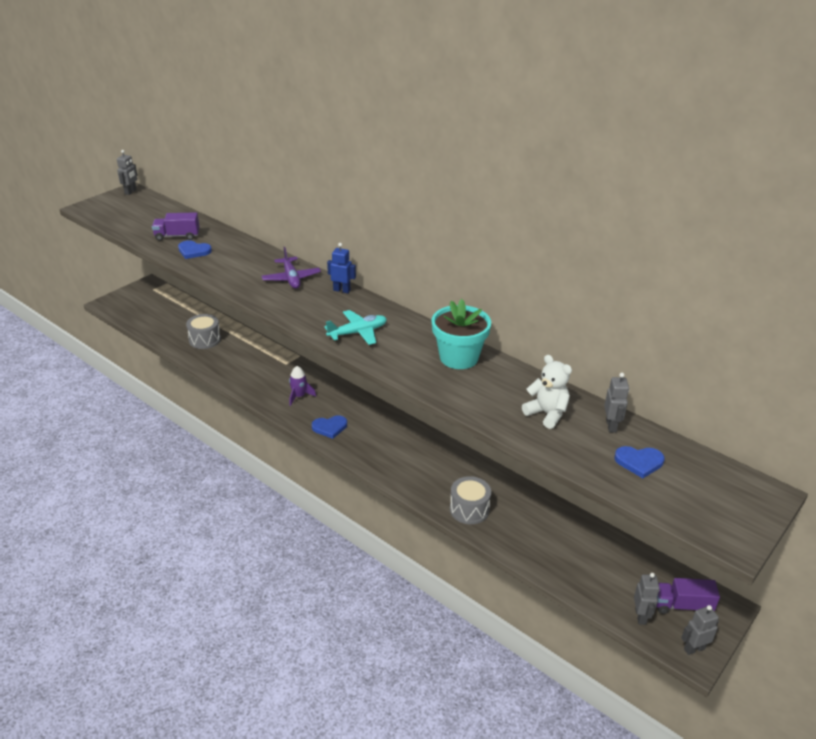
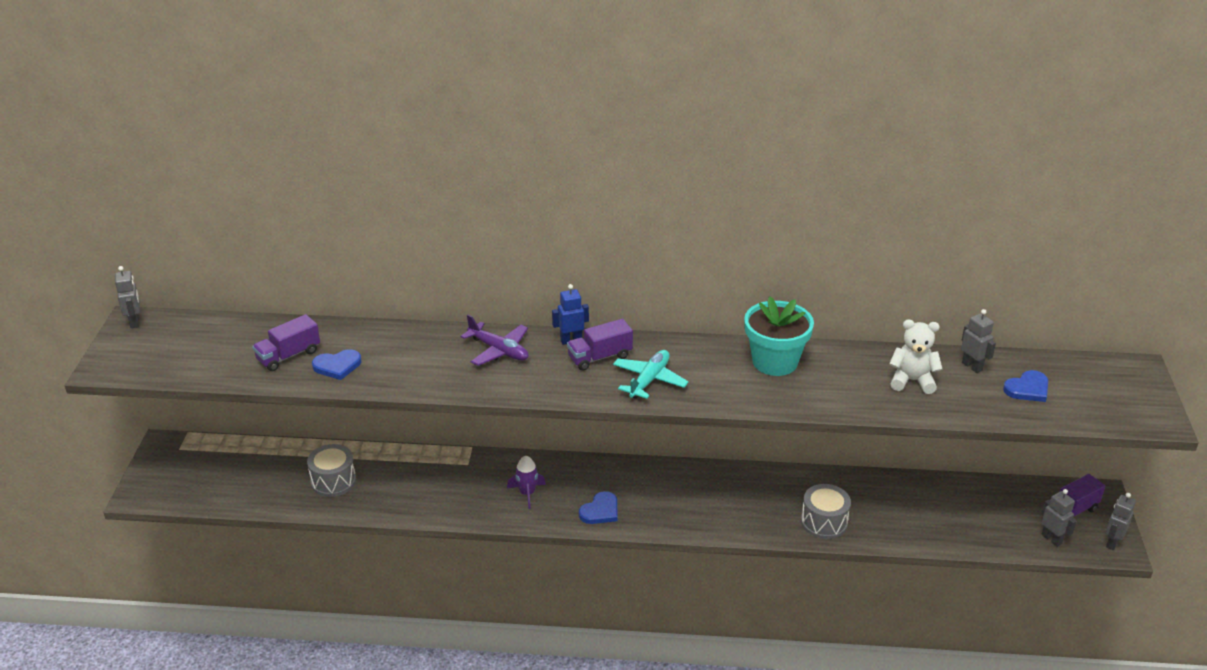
camera: 35 degrees left, 0 degrees up
(346, 307) = (600, 357): none -> purple truck

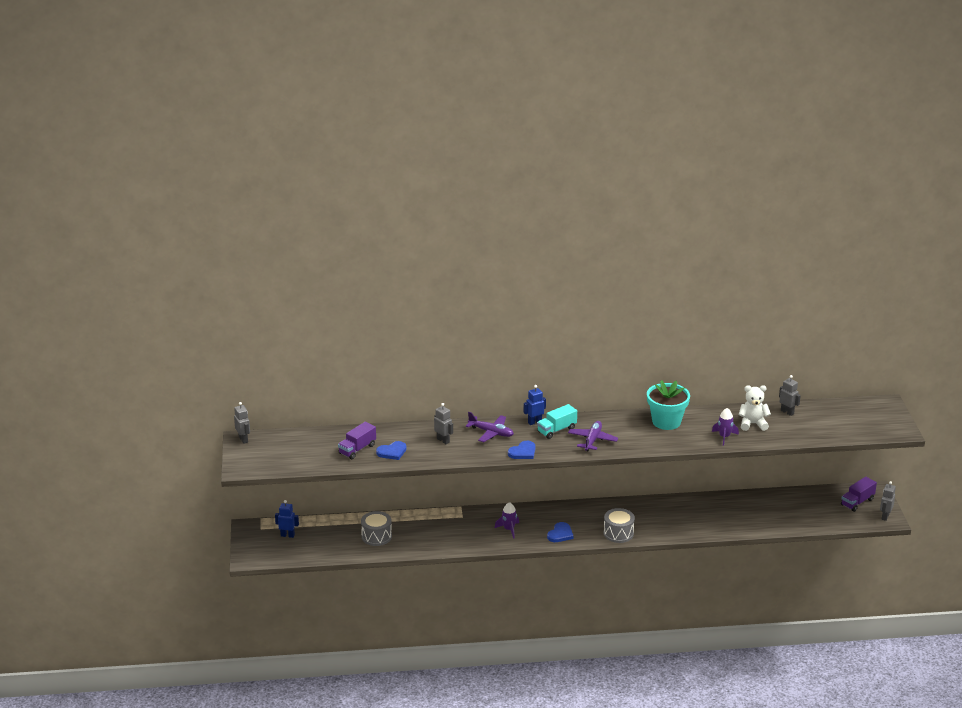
camera: 10 degrees left, 5 degrees down
(211, 464) = (287, 535): none -> blue robot
(600, 357) = (556, 430): purple truck -> turquoise truck
(649, 380) = (592, 440): turquoise plane -> purple plane
(824, 522) = (705, 525): grey drum -> grey drum (618, 533)
(861, 398) = (724, 437): none -> purple rocket
(1027, 389) = (822, 421): blue heart -> blue heart (523, 452)
(1052, 539) = (848, 518): grey robot -> grey robot (443, 440)

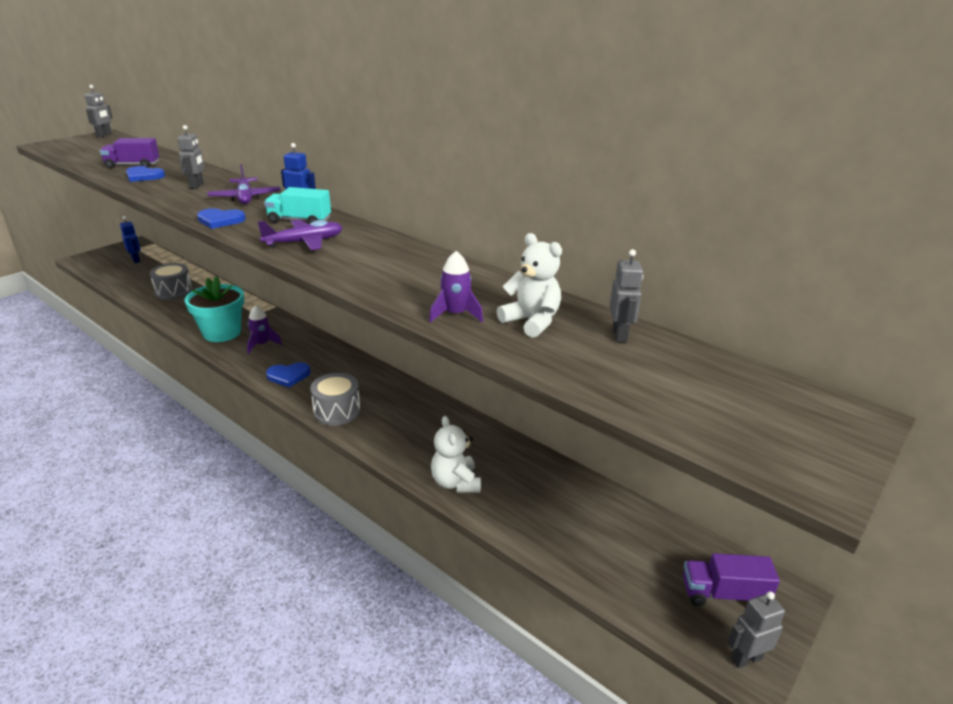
camera: 45 degrees right, 0 degrees up
(666, 422) = (425, 266): turquoise flower pot -> turquoise flower pot (222, 333)
(720, 527) = (455, 483): none -> white teddy bear

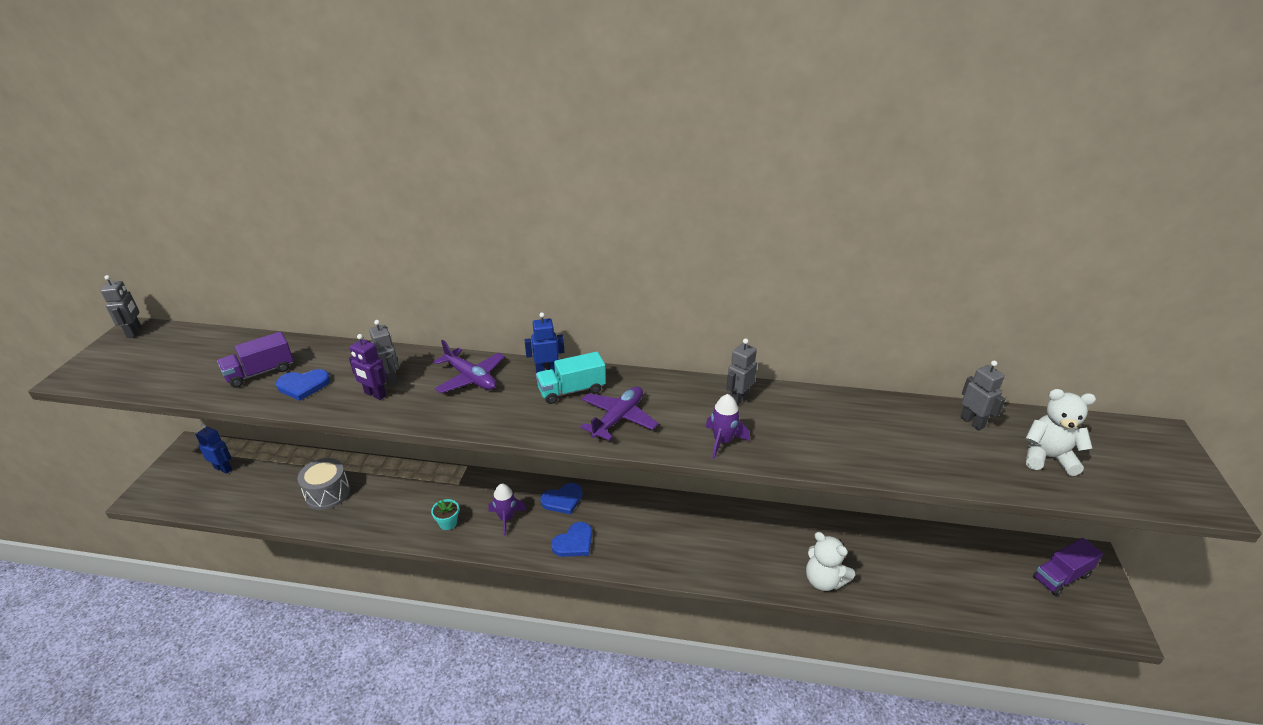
camera: 30 degrees left, 5 degrees up
(174, 190) = (375, 394): none -> purple robot
(220, 220) = (494, 421): blue heart -> blue heart (562, 500)
(222, 333) = (448, 523): turquoise flower pot -> turquoise flower pot, size x0.43
(337, 411) = (660, 559): grey drum -> none
(455, 314) = (848, 452): purple rocket -> purple rocket (723, 441)
(531, 322) = (905, 435): white teddy bear -> white teddy bear (1047, 457)
(746, 658) = (1112, 618): grey robot -> grey robot (738, 399)

